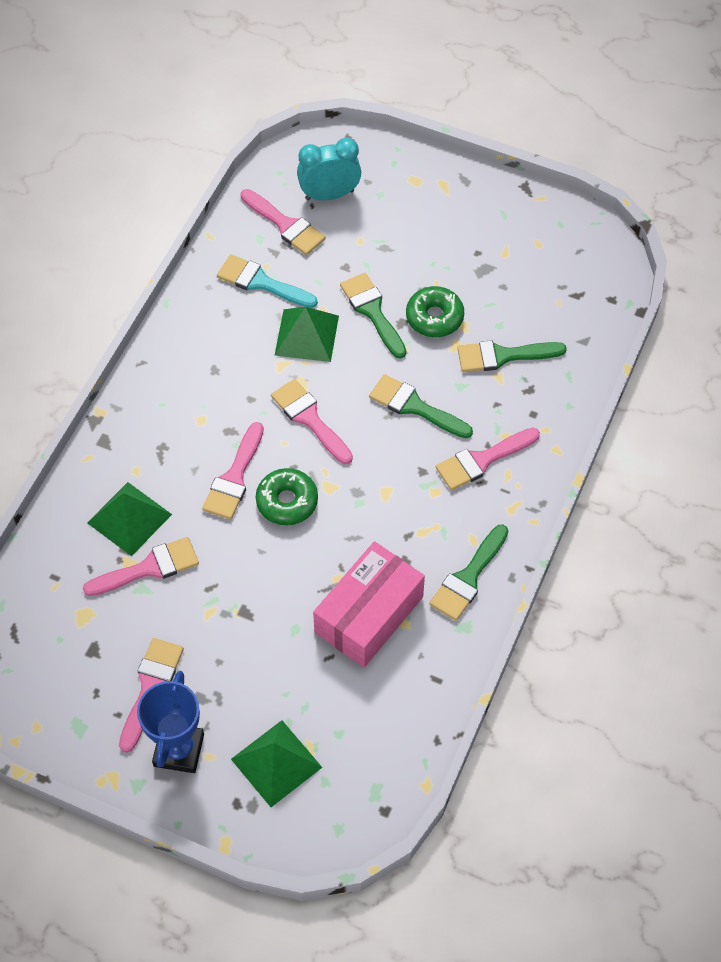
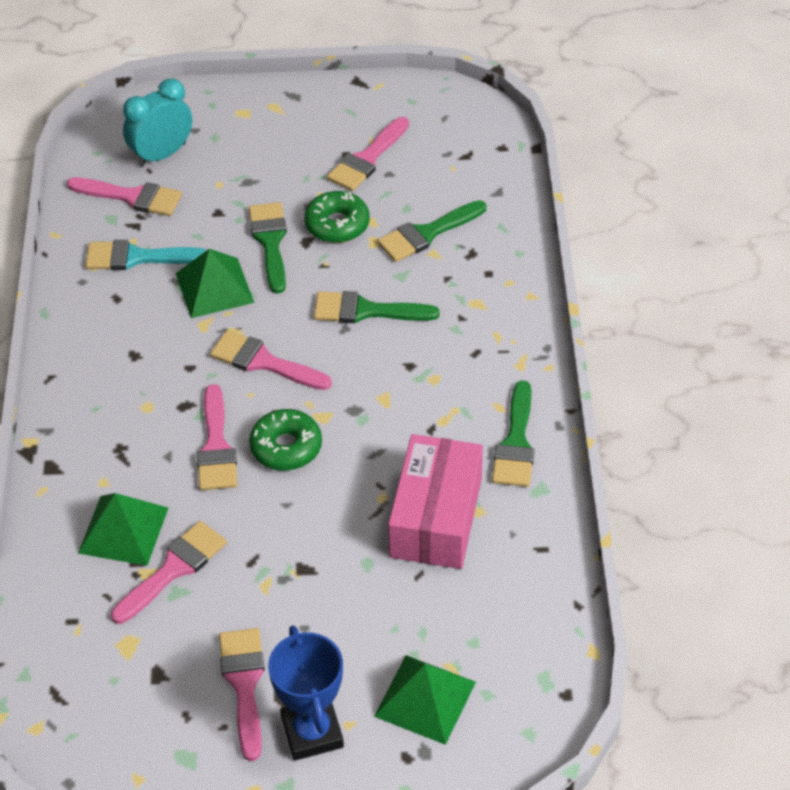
camera: 25 degrees left, 10 degrees down
(372, 311) = (270, 242): green brush -> green brush turned 45 degrees clockwise
(482, 460) = (464, 332): pink brush -> pink brush (367, 159)

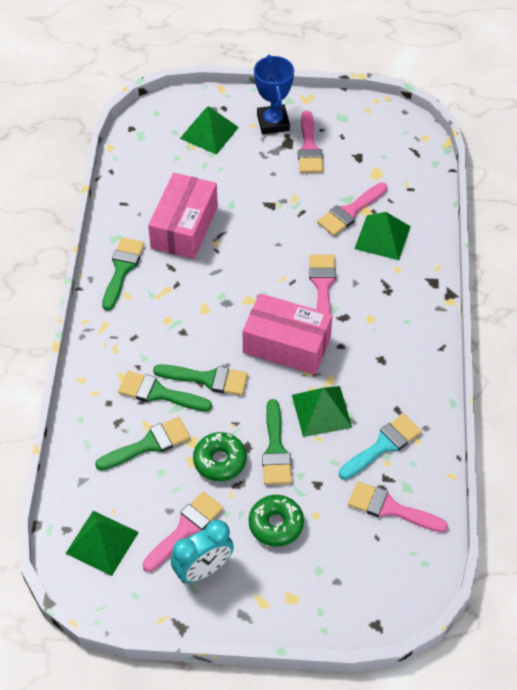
camera: 175 degrees left, 5 degrees up
(137, 257) = (383, 445): turquoise brush -> turquoise brush turned 45 degrees counterclockwise
(162, 154) = (366, 554): turquoise clock -> turquoise clock (203, 569)
(264, 362) = (287, 344): pink brush -> pink box
(286, 447) = (275, 281): green donut -> green donut (276, 524)
(426, 289) = (159, 393): none -> green brush
(458, 139) = (102, 542): none -> green pyramid

